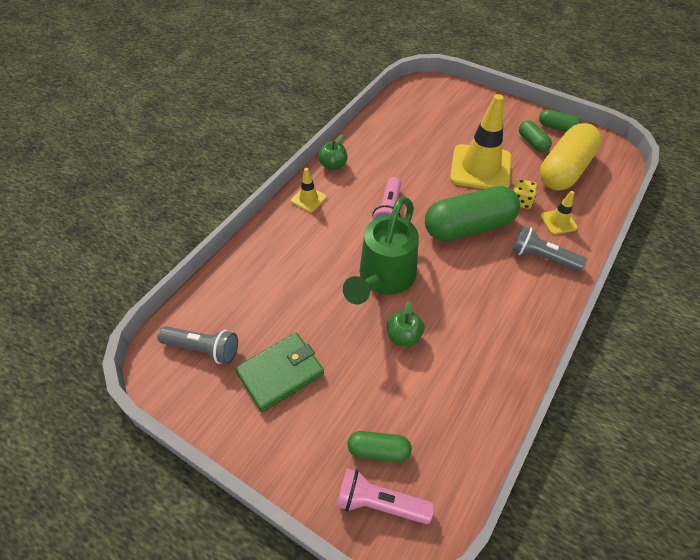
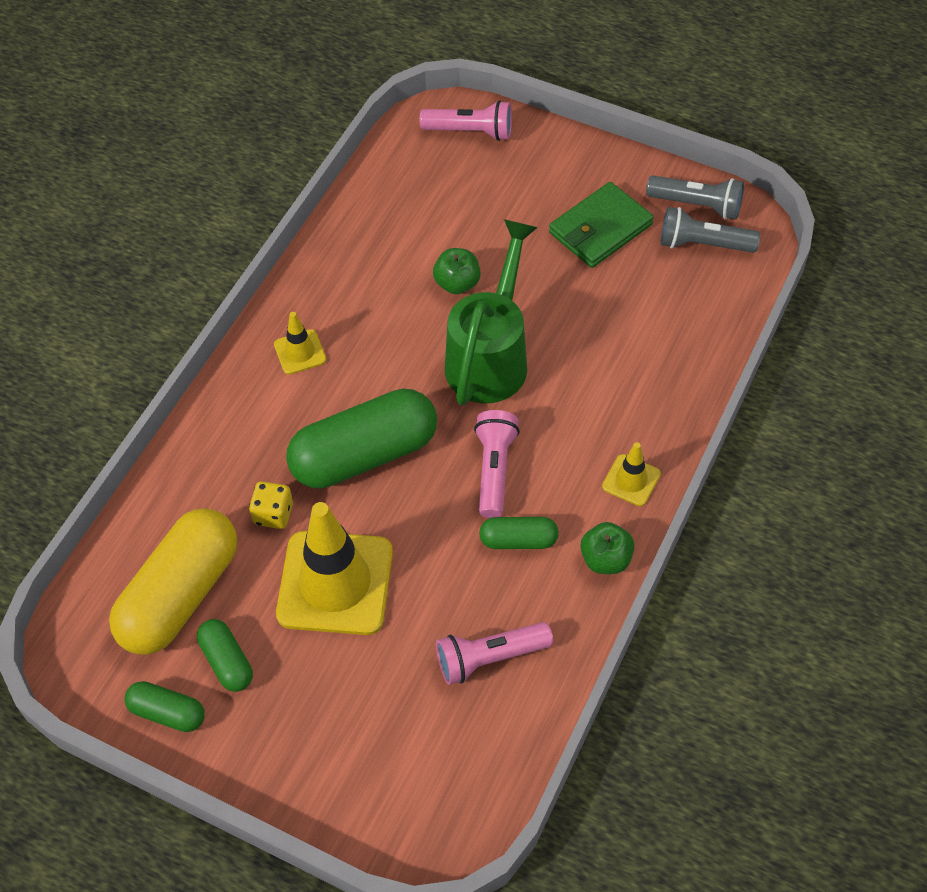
camera: 175 degrees right, 5 degrees up
(378, 451) = (476, 170): green capsule -> green capsule (518, 540)
(400, 133) = (489, 658): none -> pink flashlight
(542, 257) = (258, 413): grey flashlight -> grey flashlight (697, 205)
(558, 222) = (219, 480): yellow traffic cone -> yellow traffic cone (300, 352)

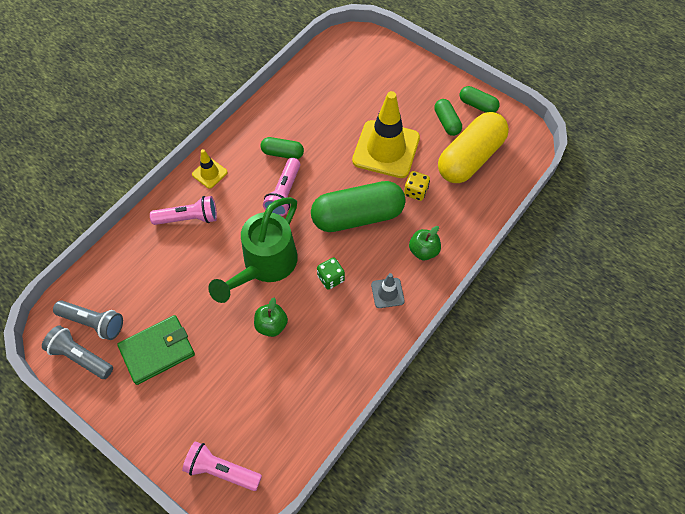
camera: 170 degrees left, 5 degrees up
(300, 352) = (387, 293): yellow traffic cone -> grey traffic cone
(387, 356) = (331, 278): none -> green dice
(489, 658) = (314, 101): pink flashlight -> pink flashlight (189, 218)
(605, 559) = (240, 136): green apple -> green apple (423, 251)

